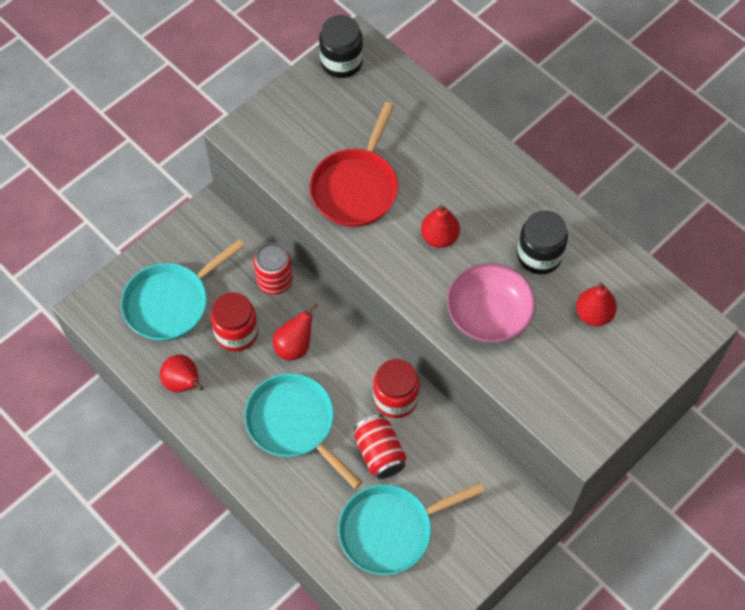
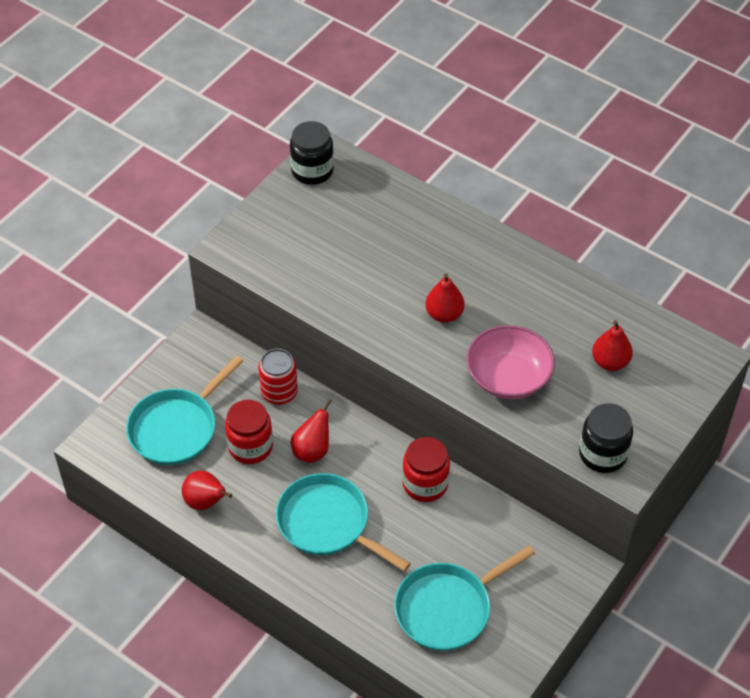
camera: 10 degrees left, 10 degrees down
(356, 187) = (352, 281): red pan -> none
(379, 453) = (420, 537): red can -> none
(539, 256) = (545, 317): black jar -> black jar (602, 454)

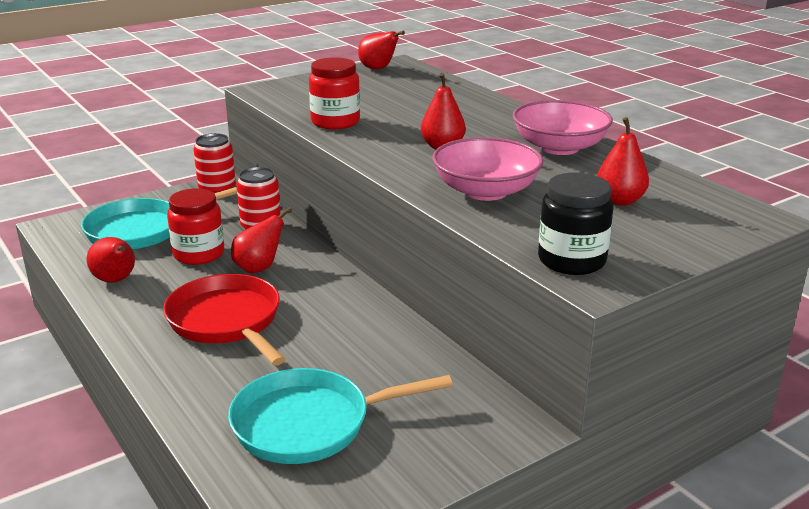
camera: 20 degrees right, 25 degrees down
(202, 344) = (217, 189): none -> red can
(312, 171) = (378, 69): black jar -> red pear
(328, 523) = (227, 321): turquoise pan -> red pan
(425, 484) = (362, 315): red jar -> red jar (335, 122)
(537, 288) = (559, 147): none -> pink bowl

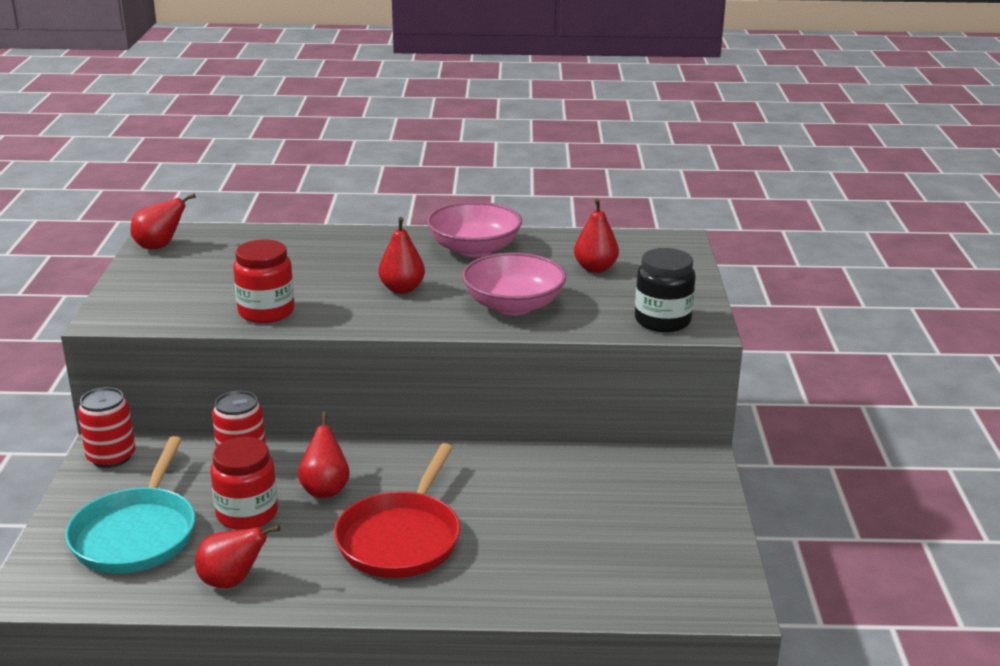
camera: 55 degrees left, 0 degrees up
(227, 321) = (401, 538): red pan -> red pan turned 75 degrees counterclockwise
(309, 423) = (605, 548): turquoise pan -> none

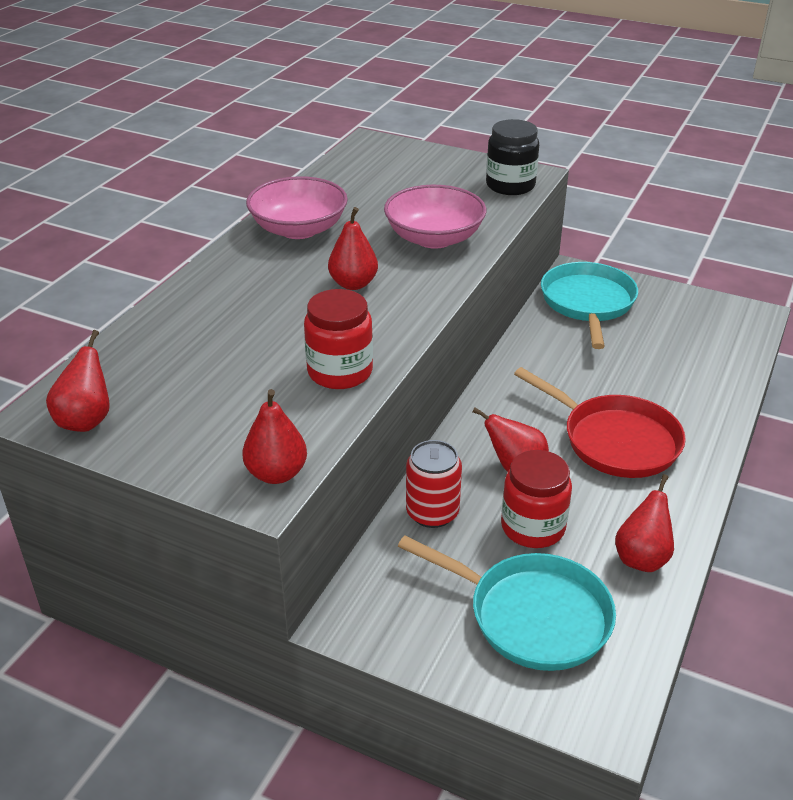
camera: 65 degrees left, 10 degrees up
(111, 457) = (363, 615): red can -> none
(595, 268) = (392, 187): red pear -> red pear (276, 473)
(642, 480) = (588, 303): none -> turquoise pan

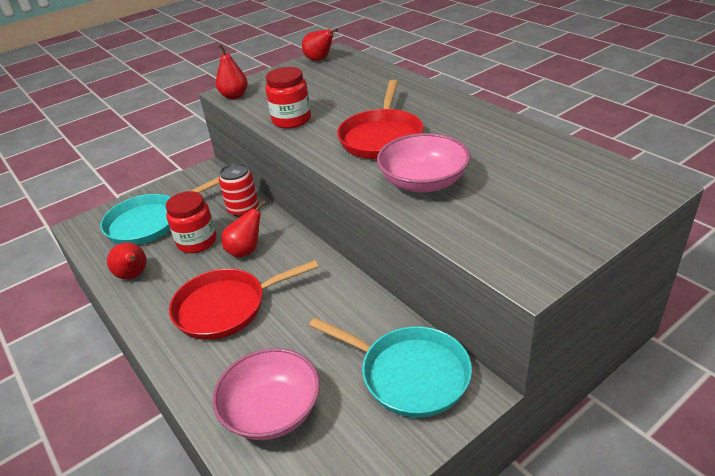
camera: 120 degrees right, 0 degrees up
(299, 229) = (477, 127): pink bowl -> pink bowl (272, 411)
(353, 284) = (381, 137): red pear -> red pan
(510, 185) = (506, 252): black jar -> none

